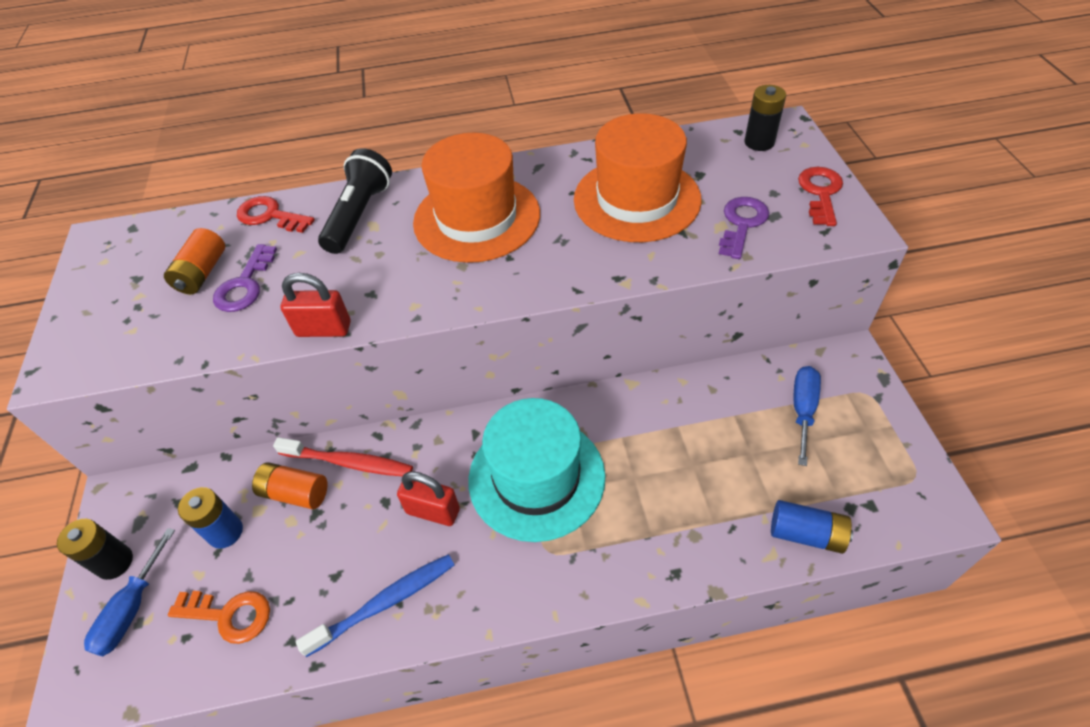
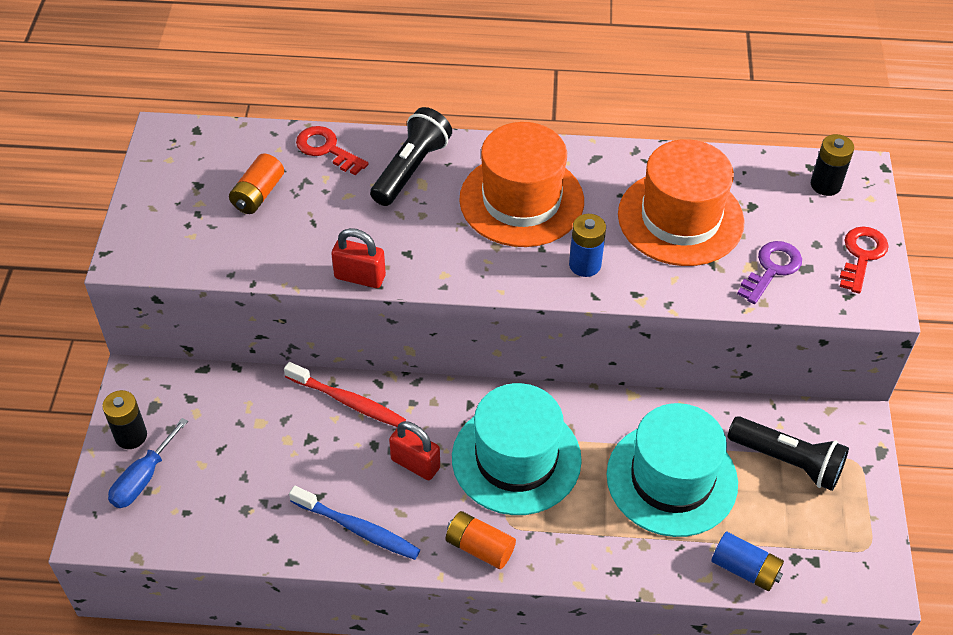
camera: 10 degrees right, 0 degrees up
(225, 532) = (229, 435): blue battery -> blue battery (585, 265)
(229, 615) = (224, 504): orange key -> none
(245, 285) = (295, 216): purple key -> none
(295, 493) = (295, 416): orange battery -> orange battery (479, 547)
(385, 603) = (358, 528): blue toothbrush -> blue toothbrush turned 45 degrees clockwise
(698, 457) = (671, 479): none -> turquoise hat
(802, 410) = (788, 461): blue screwdriver -> black flashlight

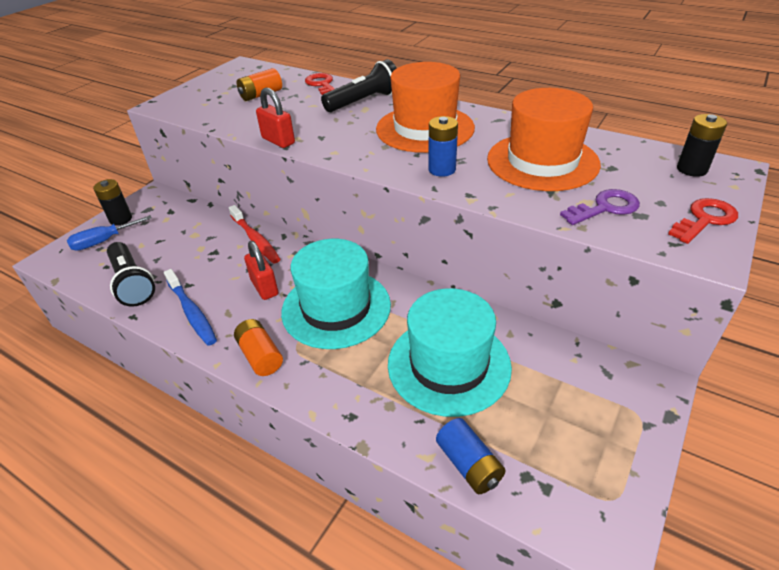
camera: 30 degrees right, 10 degrees down
(788, 461) = (566, 390): black flashlight -> black flashlight (132, 283)

